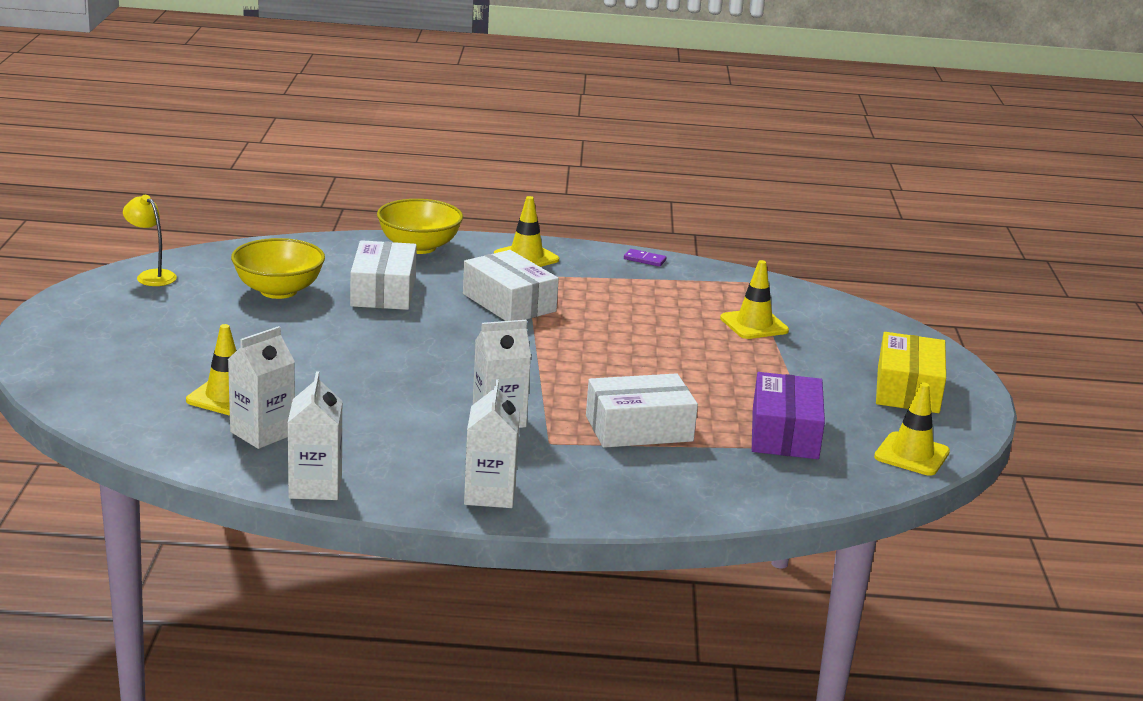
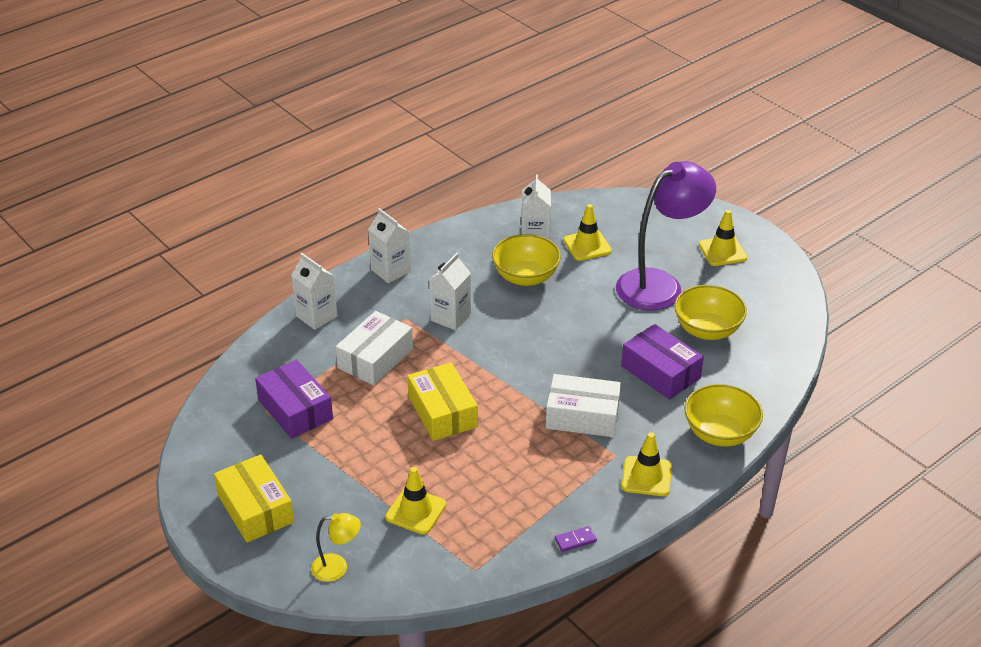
camera: 140 degrees right, 15 degrees up
(151, 276) = (783, 293): yellow lamp -> yellow lamp (337, 568)
(237, 334) = (659, 284): none -> purple lamp
(315, 487) = (466, 227): white carton -> white carton (316, 316)
(351, 407) = (525, 277): none -> yellow bowl
(383, 291) = (660, 372): white box -> purple box
(633, 362) = (442, 412): none -> yellow box
(911, 454) = (208, 440): yellow traffic cone -> yellow traffic cone (722, 251)

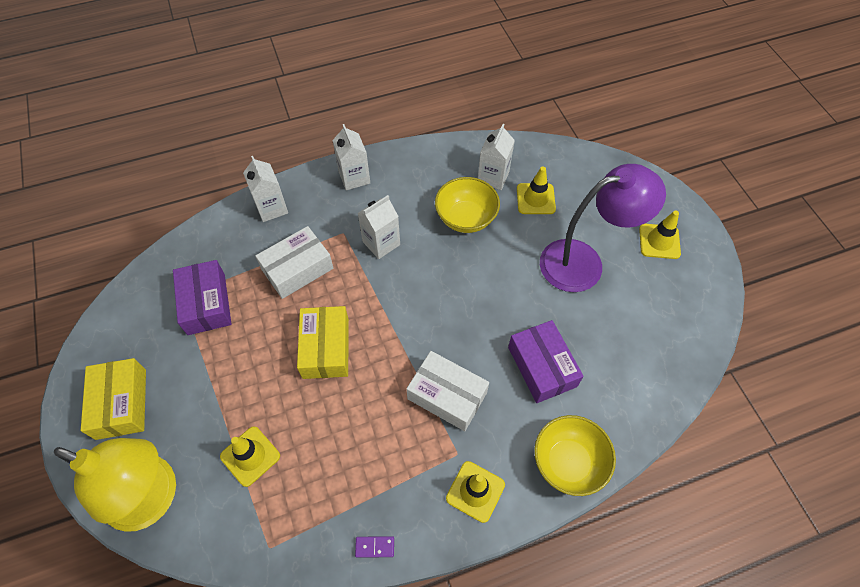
camera: 20 degrees right, 20 degrees up
(337, 568) = (153, 498): yellow lamp -> yellow lamp, size x2.23
(707, 330) = (607, 330): yellow bowl -> none

